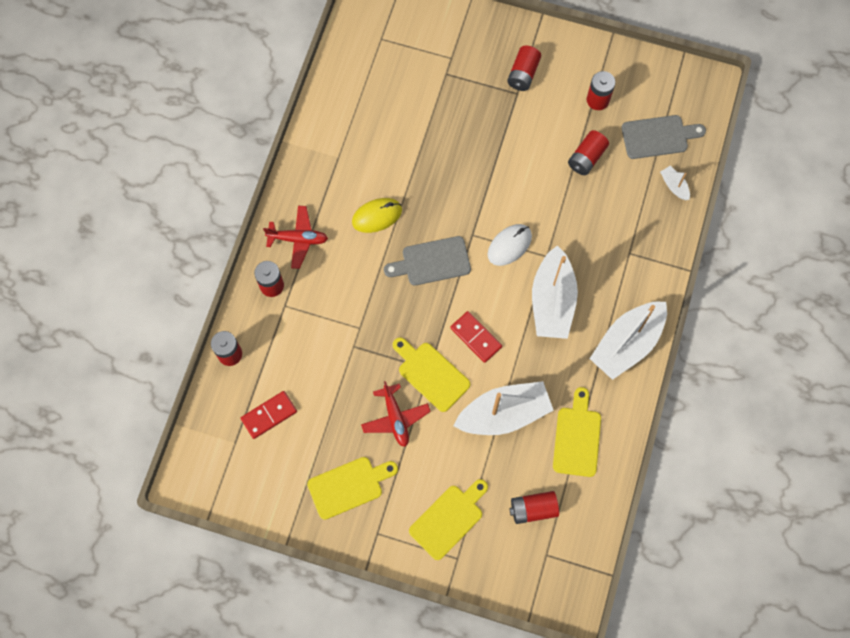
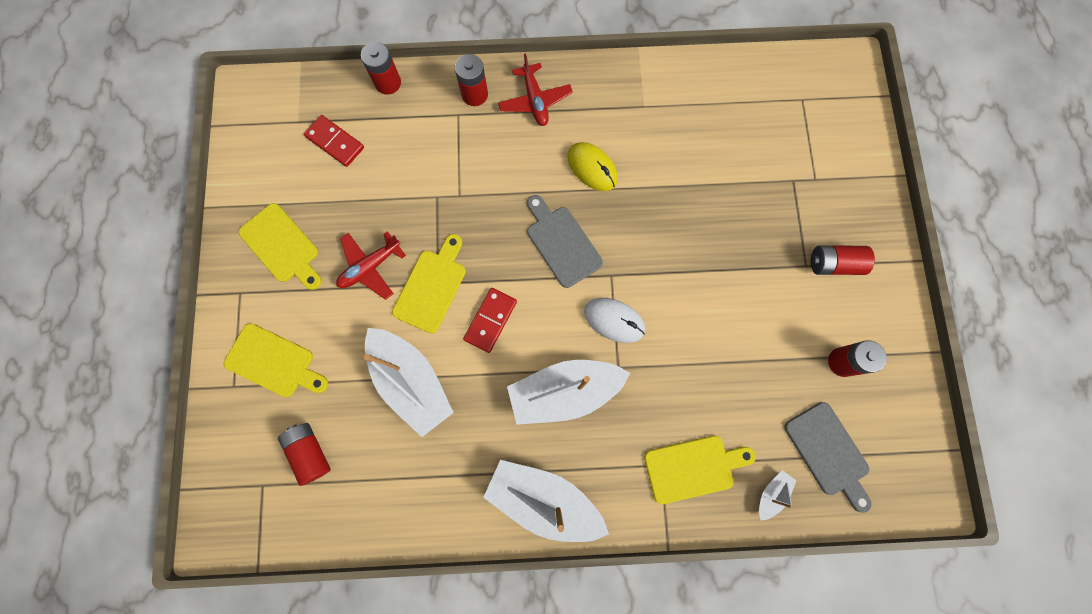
camera: 70 degrees right, 5 degrees up
(577, 437) = (409, 476): yellow cutting board -> yellow cutting board (693, 467)
(586, 158) = (761, 373): red battery -> none

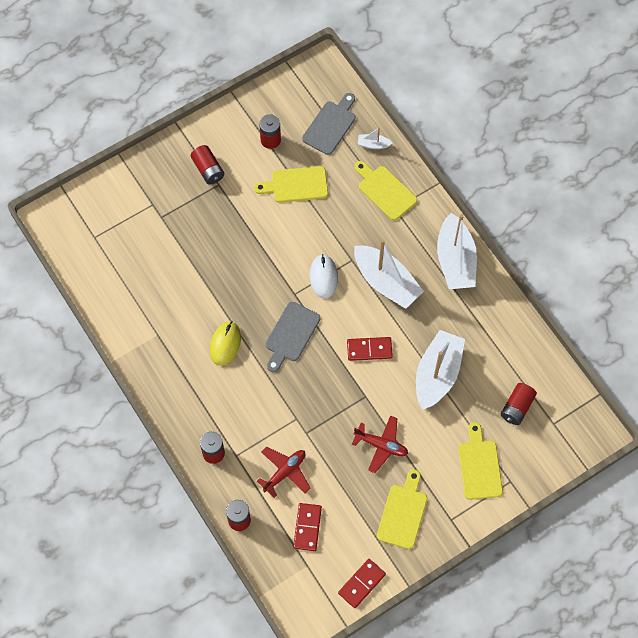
camera: 120 degrees left, 10 degrees down
(241, 162) = (361, 583): none -> red domino
(431, 287) = (370, 398): yellow cutting board -> yellow cutting board (296, 185)
(535, 101) = (195, 409): red plane -> red plane (285, 472)

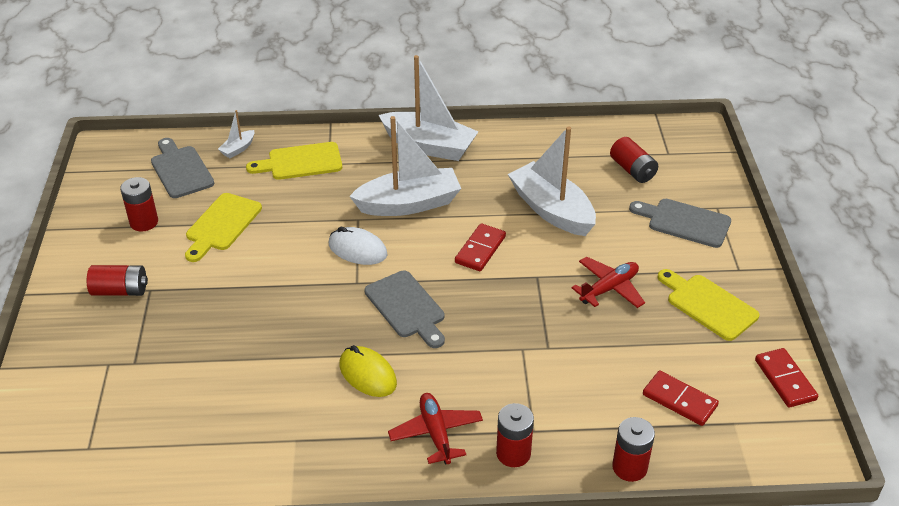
camera: 60 degrees left, 25 degrees down
(285, 472) = (589, 390): red plane -> red plane (436, 433)
(479, 466) = (684, 222): yellow cutting board -> grey cutting board

